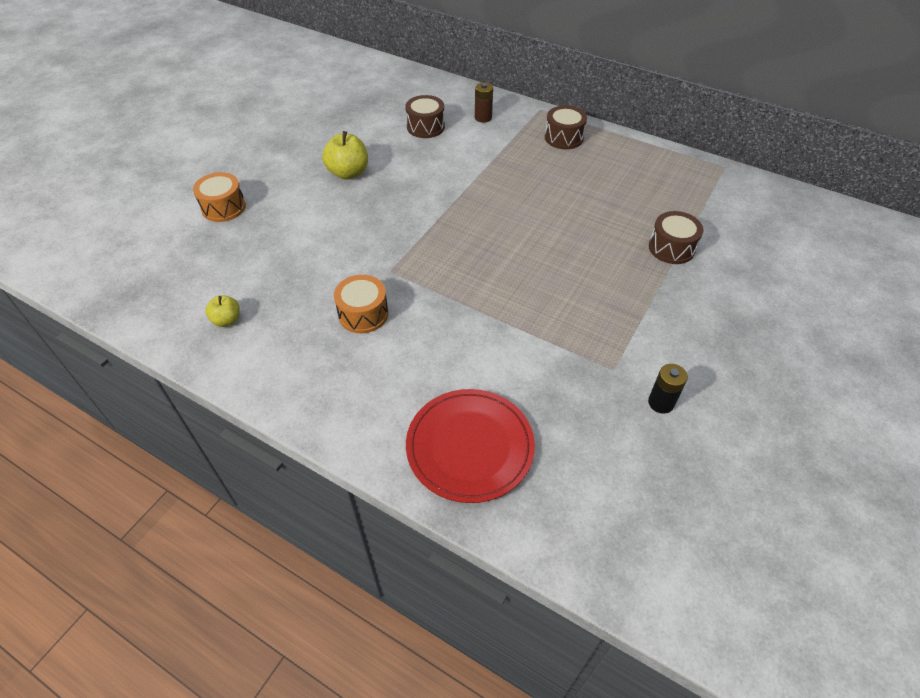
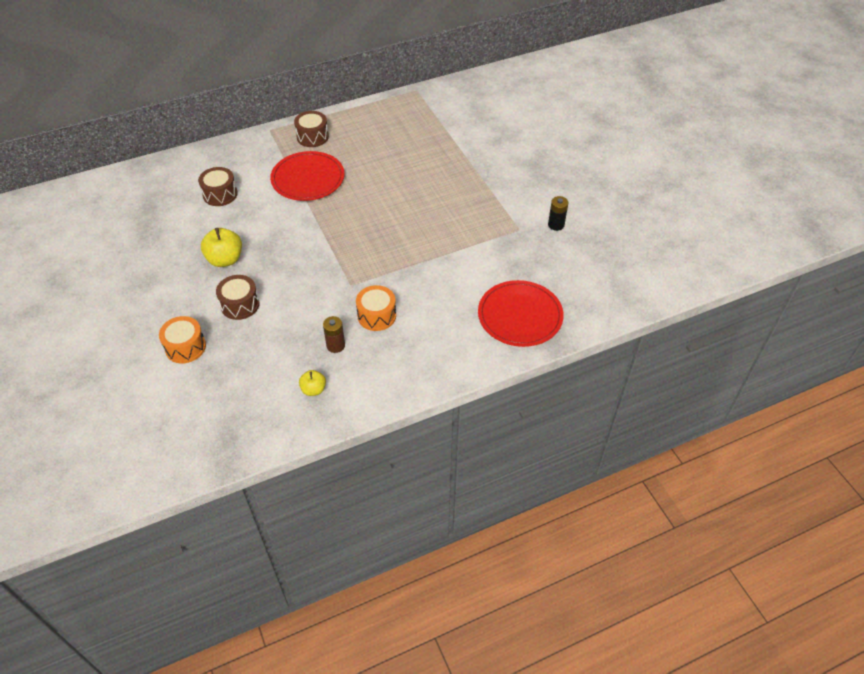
camera: 55 degrees left, 0 degrees up
(483, 118) = (245, 161): brown battery -> brown battery (335, 345)
(504, 165) = (308, 179): none -> red plate
(671, 248) = (457, 153): brown drum -> brown drum (240, 305)

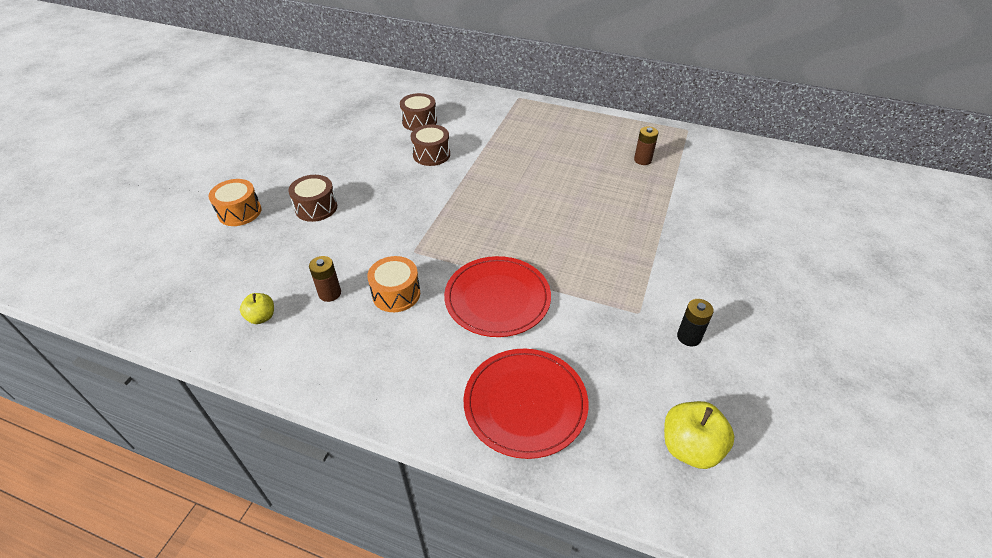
camera: 45 degrees right, 5 degrees down
(225, 259) = (355, 168): yellow apple -> yellow apple (690, 447)
(308, 179) = (498, 147): red plate -> red plate (497, 298)
(312, 137) = (545, 119): brown drum -> brown drum (431, 154)
(414, 130) = (642, 160): none -> brown battery

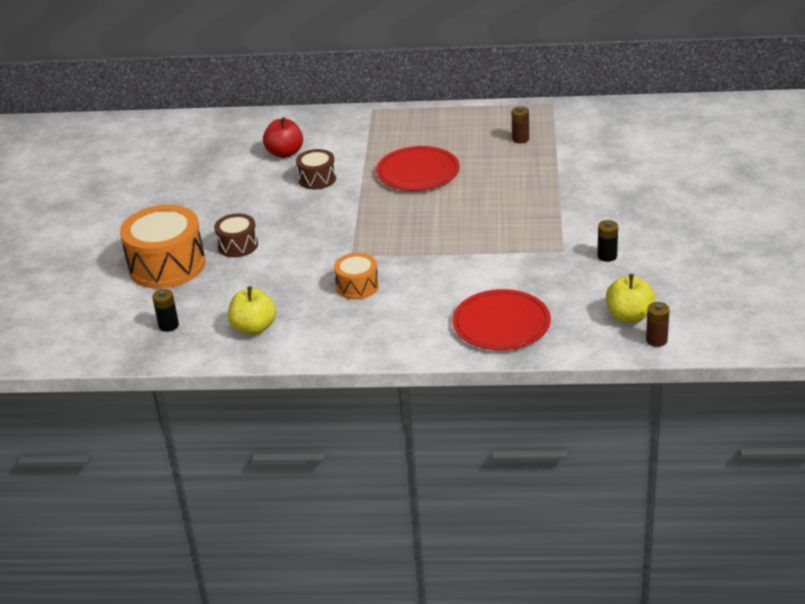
camera: 15 degrees left, 10 degrees down
(187, 286) = (168, 325): none -> black battery
(239, 212) = (167, 265): orange drum -> orange drum, size x1.87
(261, 317) = (254, 328): yellow apple -> yellow apple, size x1.70
(330, 293) = (300, 300): brown battery -> brown battery (656, 340)
(419, 121) = (285, 153): brown drum -> red apple
(497, 298) = (444, 269): red plate -> red plate (418, 172)

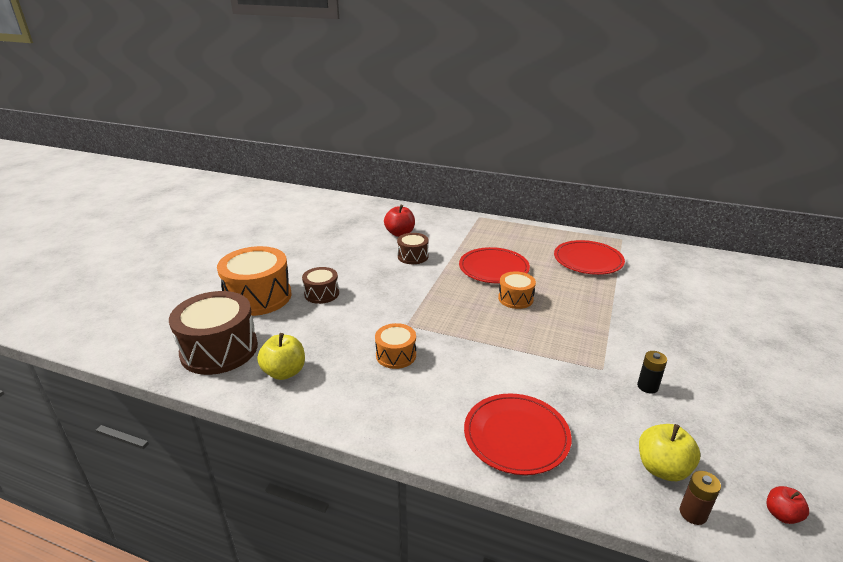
camera: 15 degrees right, 5 degrees down
(168, 325) = (219, 349): black battery -> brown drum
(455, 201) = (515, 298): none -> orange drum
(520, 139) = (588, 260): brown battery -> red plate
(722, 324) = (781, 514): none -> red apple

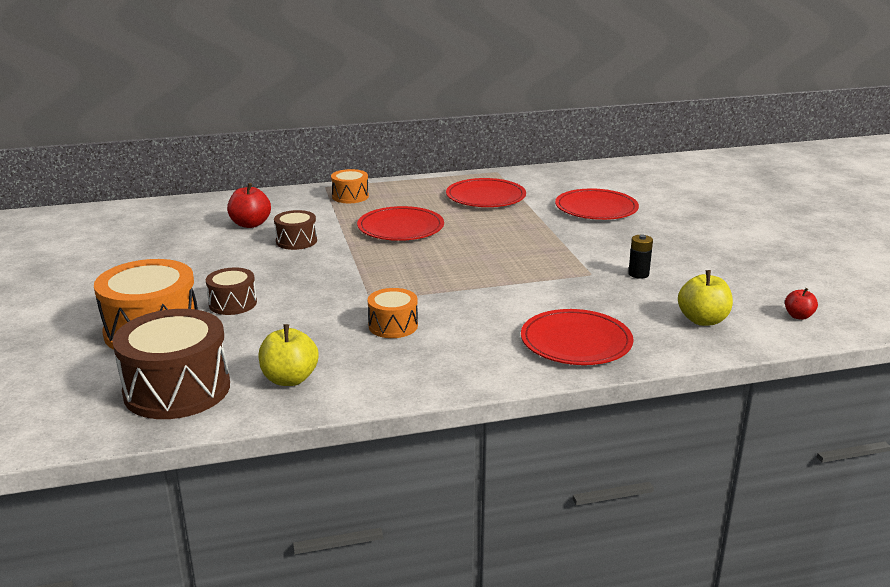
camera: 35 degrees left, 5 degrees down
(515, 298) = (454, 246): orange drum -> orange drum (350, 196)
(675, 301) = (596, 208): none -> red plate
(693, 513) = (748, 337): brown battery -> none

